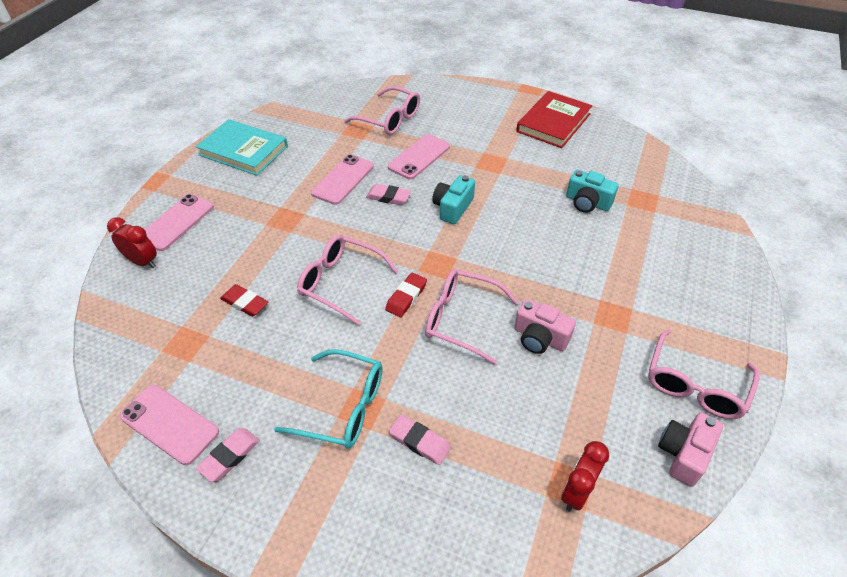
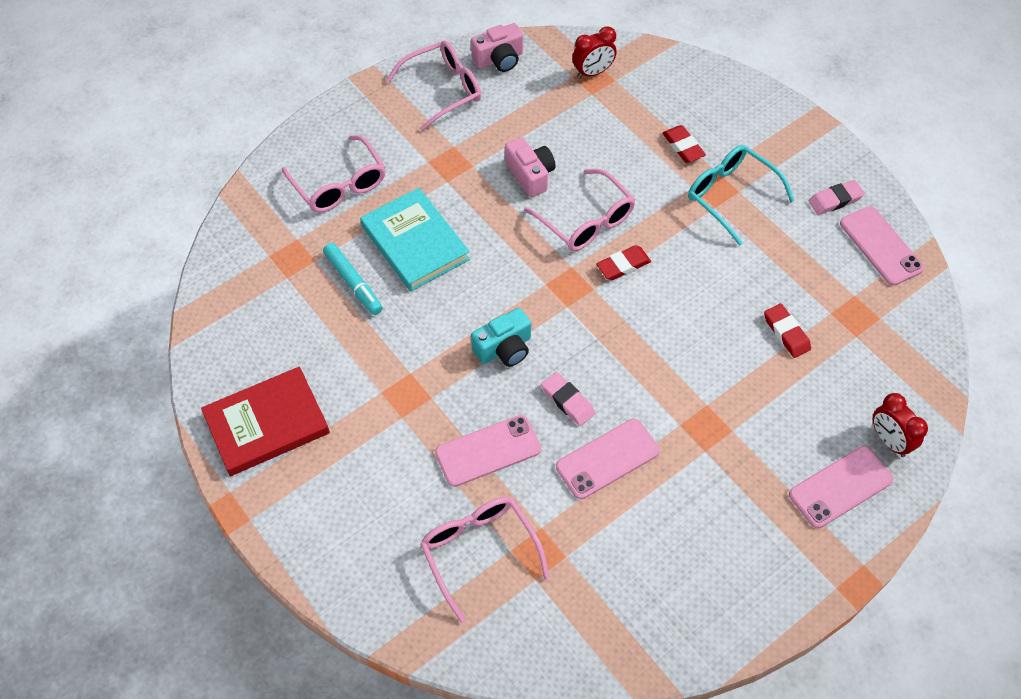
camera: 150 degrees left, 10 degrees up
(243, 150) = (720, 589): turquoise book -> turquoise book (415, 243)
(340, 282) = (680, 311): pink glasses -> pink glasses (339, 185)
(419, 441) = (683, 147): pink eraser -> red eraser
(587, 202) = (353, 283): turquoise camera -> turquoise marker

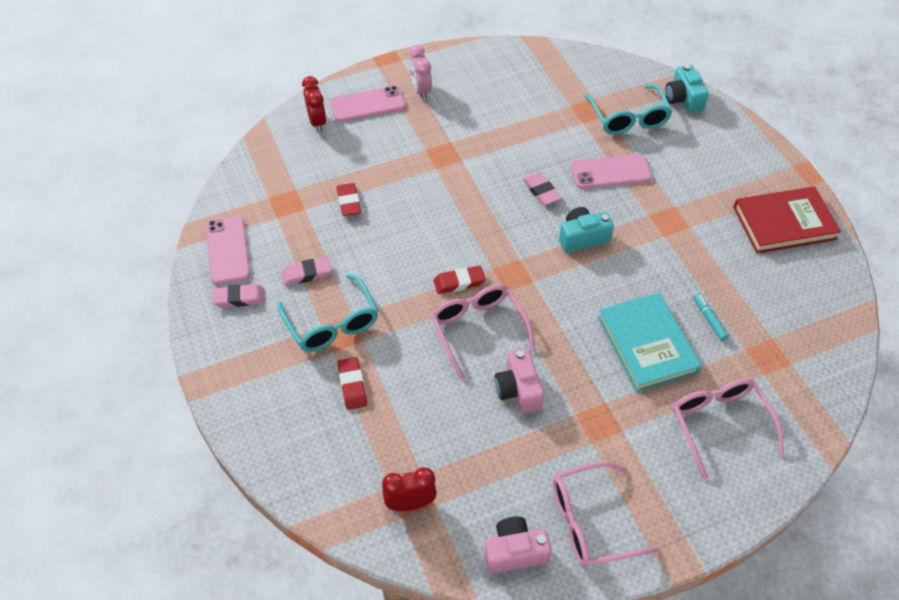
camera: 165 degrees left, 5 degrees down
(353, 283) = (709, 319): turquoise marker -> turquoise marker, size x0.64
(405, 611) = (683, 99): none -> turquoise camera
(479, 551) = (628, 118): pink glasses -> turquoise glasses
(607, 459) = (523, 150): pink phone -> none
(782, 532) = (420, 90): none -> pink clock
(784, 239) = (306, 274): none -> pink eraser

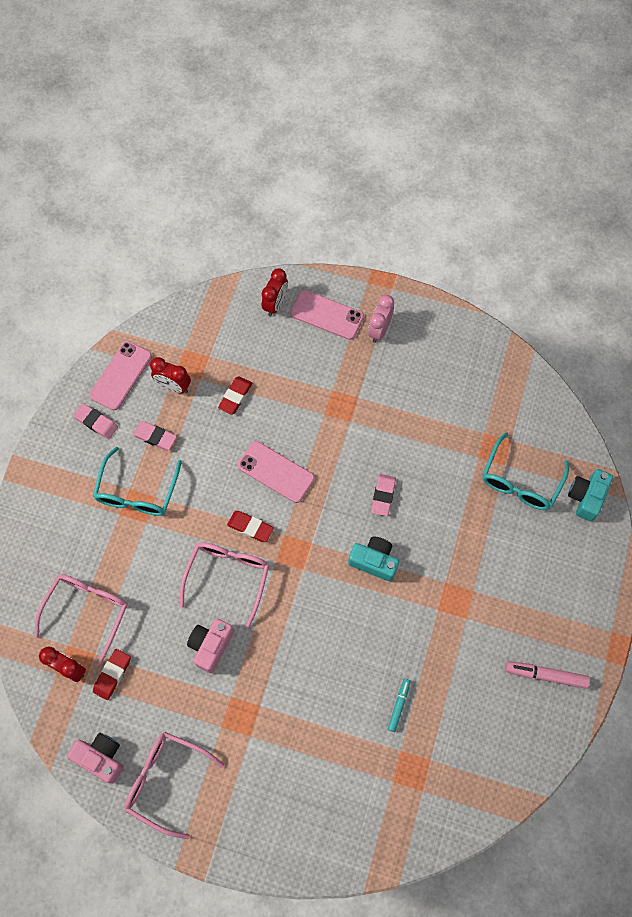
camera: 40 degrees right, 15 degrees up
(286, 228) = (174, 386): none -> red clock
(352, 385) = (109, 551): red eraser -> red eraser (112, 675)
(611, 172) = (454, 520): pink phone -> pink phone (276, 472)
(647, 344) = (333, 687): turquoise book -> none
(719, 424) = (321, 789): pink glasses -> pink glasses (87, 611)
(784, 223) = (546, 675): red book -> pink marker

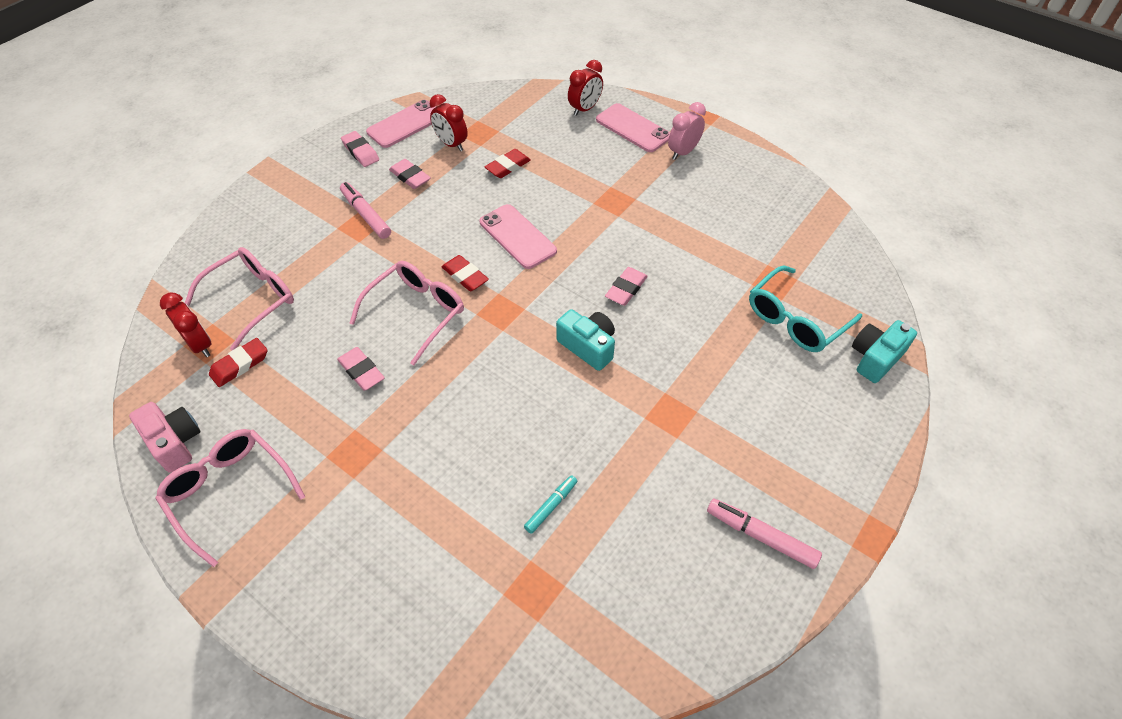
camera: 20 degrees right, 15 degrees down
(137, 492) = (366, 215): turquoise glasses -> pink marker
(211, 646) = (361, 371): pink camera -> pink eraser

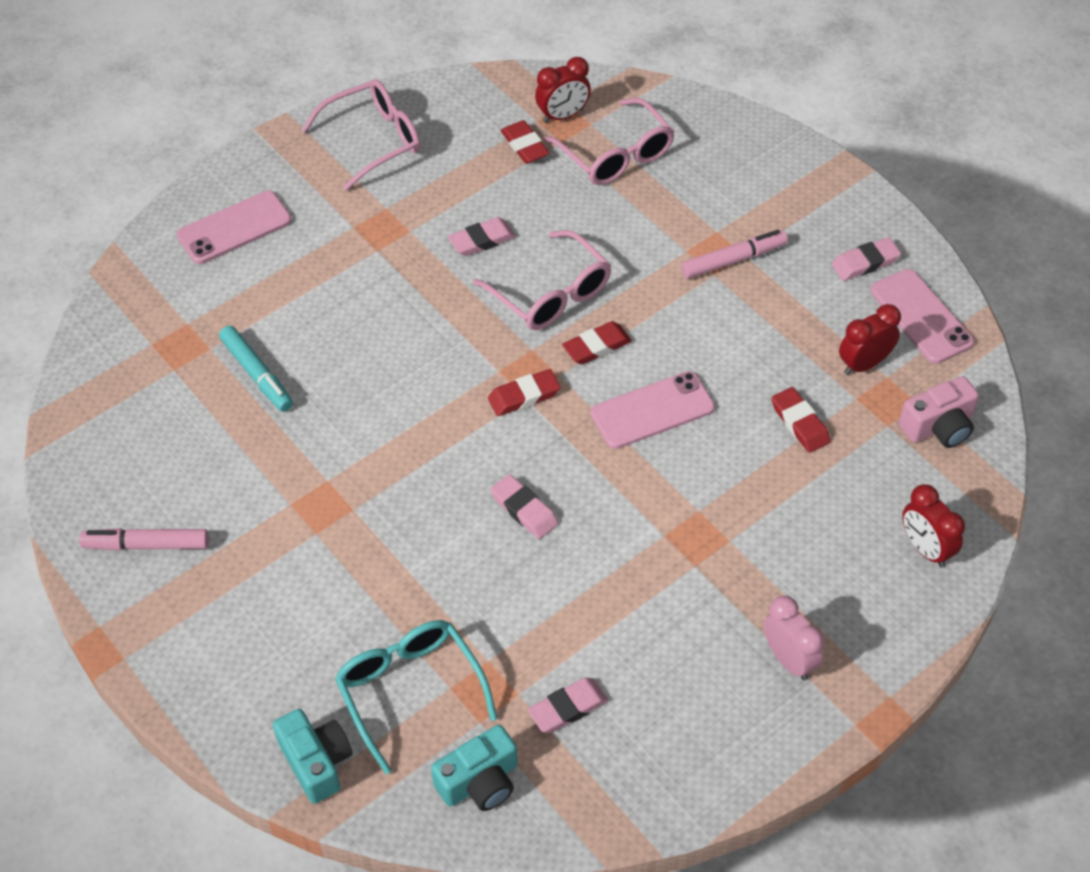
camera: 105 degrees right, 0 degrees up
(174, 442) = (445, 102): pink camera -> pink camera (939, 427)
(410, 177) = (800, 311): pink eraser -> pink eraser (568, 708)
(524, 309) = (524, 396): none -> red eraser
(551, 506) = (257, 374): turquoise marker -> turquoise marker, size x1.56
(588, 346) = (445, 449): turquoise camera -> turquoise camera (480, 782)
(633, 128) = (863, 605): pink phone -> pink phone (234, 228)
(761, 536) = (146, 545): pink marker -> pink marker turned 135 degrees counterclockwise

